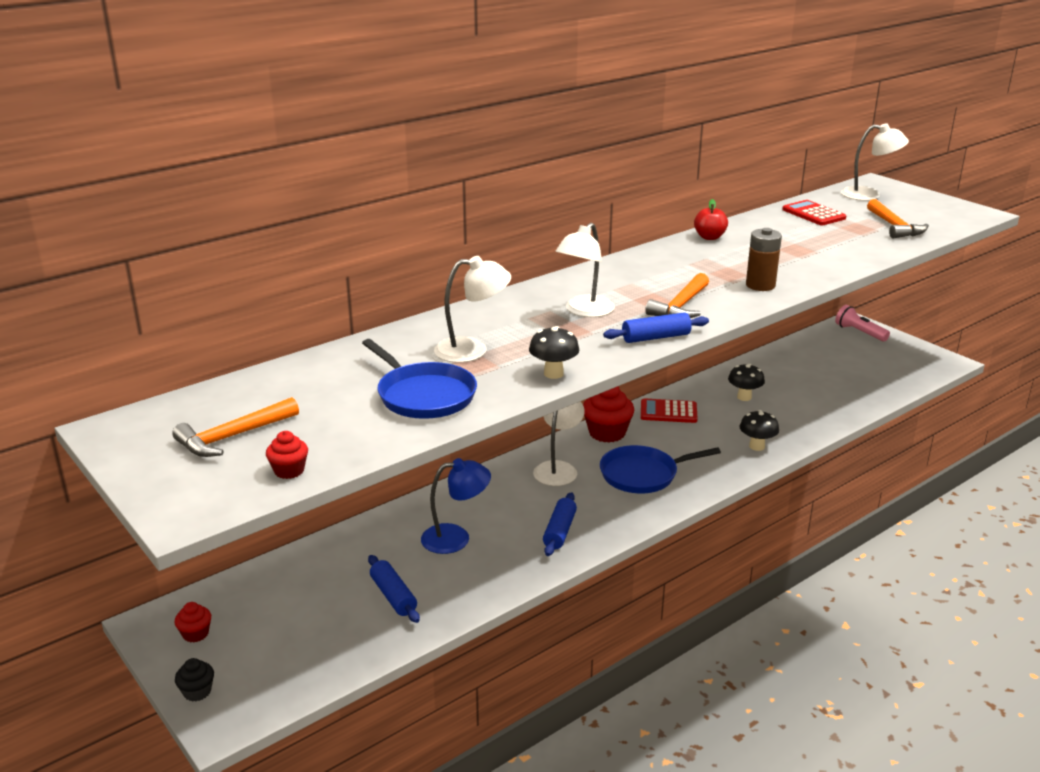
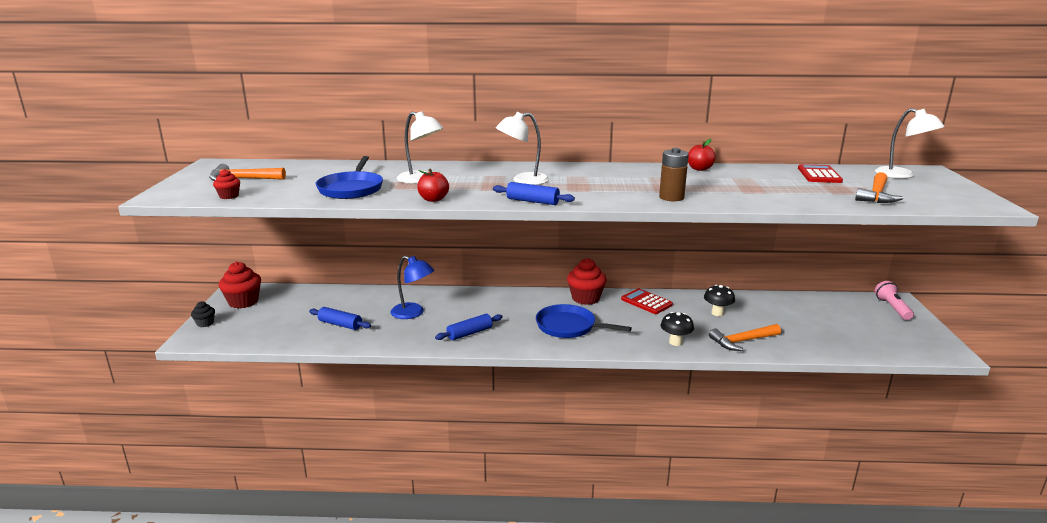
camera: 40 degrees right, 5 degrees down
(195, 634) = (243, 302): red cupcake -> red cupcake, size x1.90
(393, 596) = (340, 324): blue rolling pin -> blue rolling pin turned 75 degrees counterclockwise
(553, 374) = (433, 199): black mushroom -> red apple
(558, 468) = (524, 304): white lamp -> none
(681, 306) = (588, 193): orange hammer -> orange hammer (742, 341)

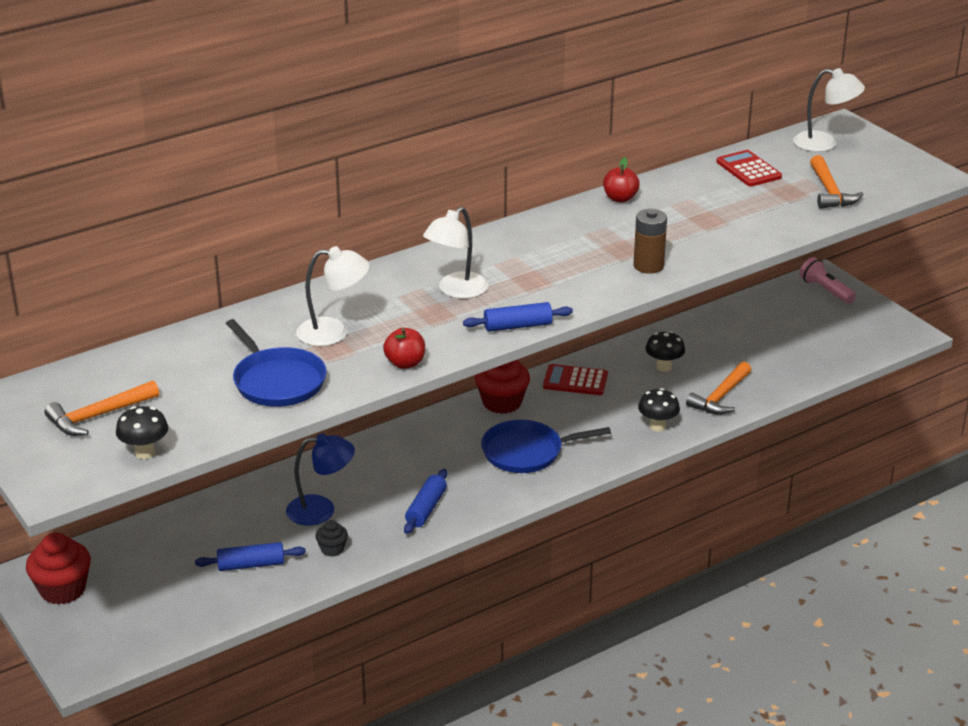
camera: 35 degrees left, 10 degrees up
(205, 323) = (62, 642): black cupcake -> black cupcake (332, 549)
(229, 196) = (145, 452): red cupcake -> black mushroom

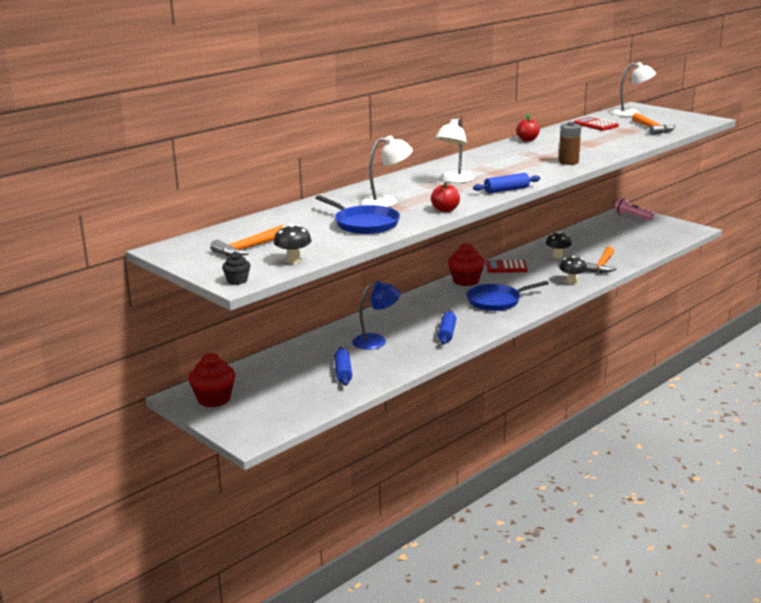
camera: 10 degrees left, 10 degrees down
(251, 565) = (343, 372): blue rolling pin -> blue rolling pin turned 75 degrees counterclockwise
(332, 549) = (395, 359): black cupcake -> black cupcake (237, 280)

